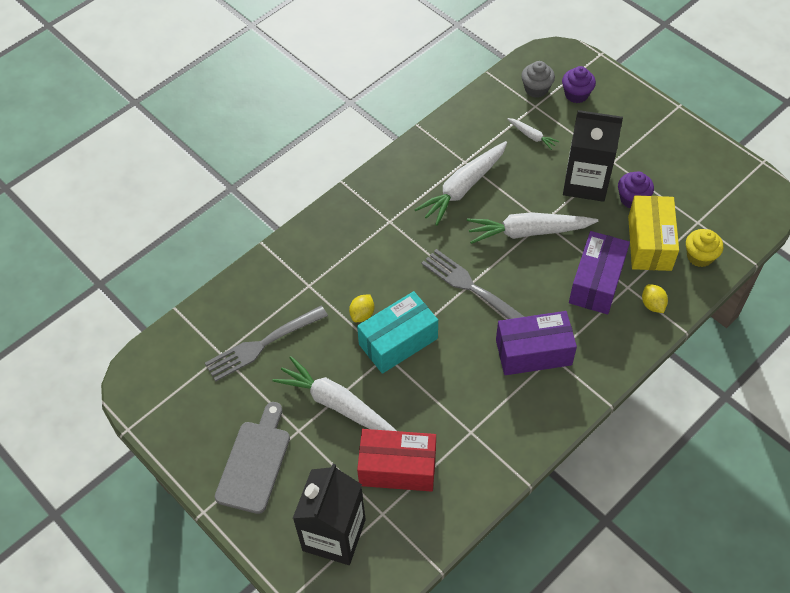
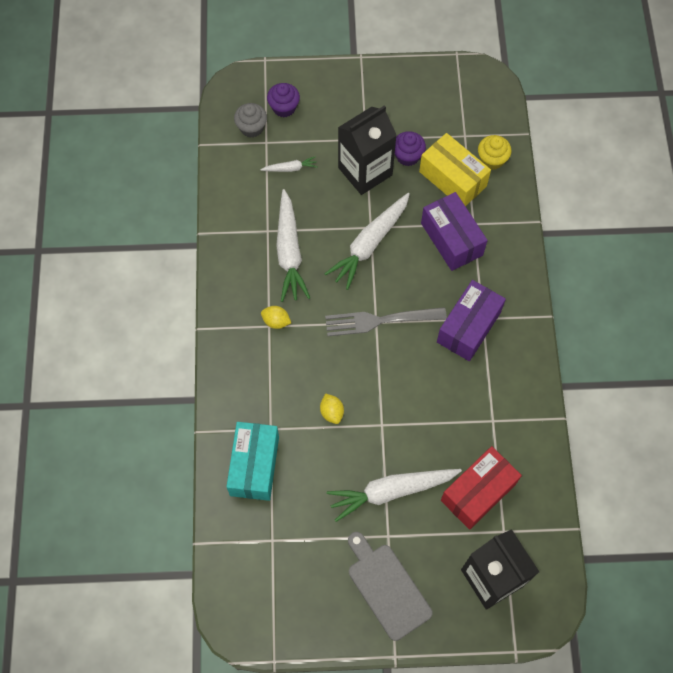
camera: 50 degrees left, 10 degrees up
(263, 344) = (291, 502): grey fork -> none
(398, 341) = (378, 407): turquoise box -> turquoise box (254, 466)
(652, 305) = (501, 222): yellow lemon -> yellow lemon (276, 321)

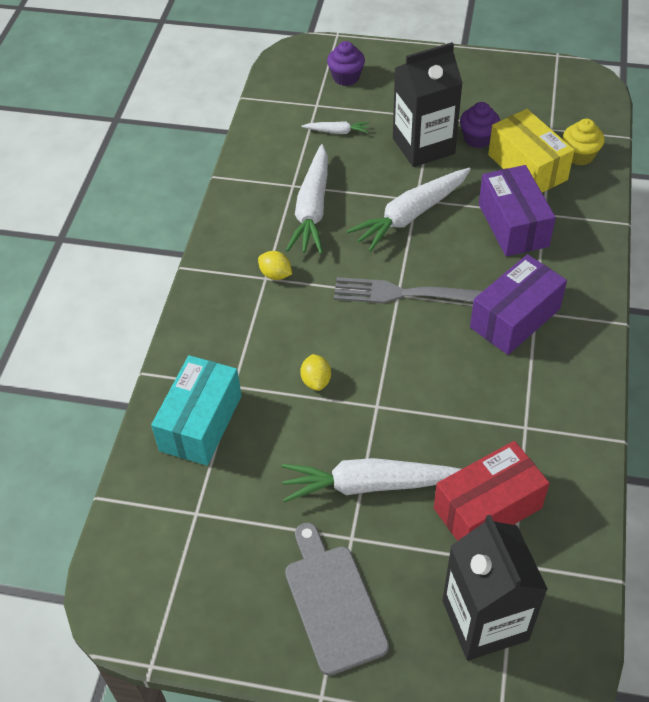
camera: 15 degrees right, 15 degrees down
(251, 128) = (304, 90): grey cupcake -> none

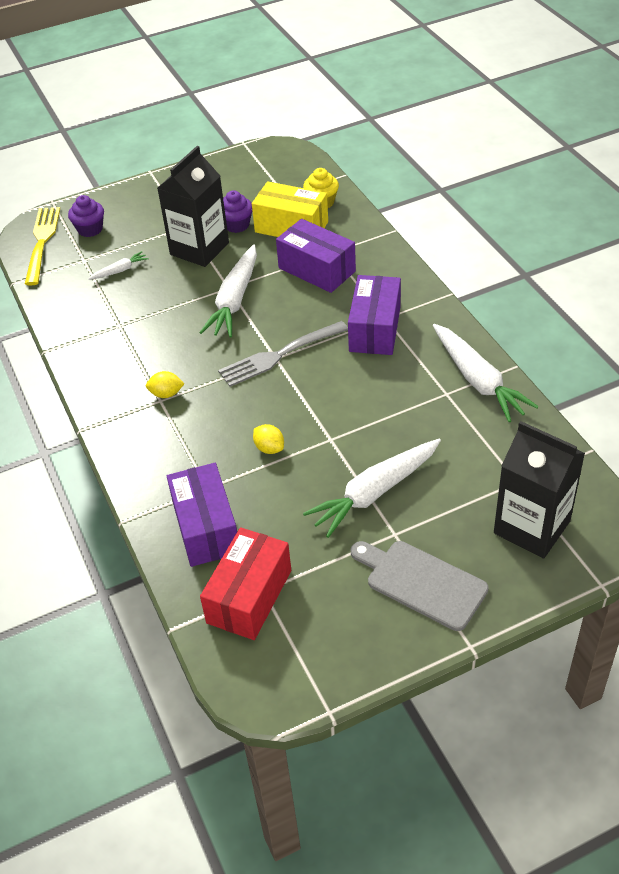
camera: 35 degrees left, 5 degrees down
(201, 423) = (206, 528): turquoise box -> purple box
(296, 70) = (42, 242): none -> yellow fork
(312, 209) = (152, 334): white carrot -> white carrot (478, 380)
(487, 508) = (469, 458): red box -> red box (249, 596)

